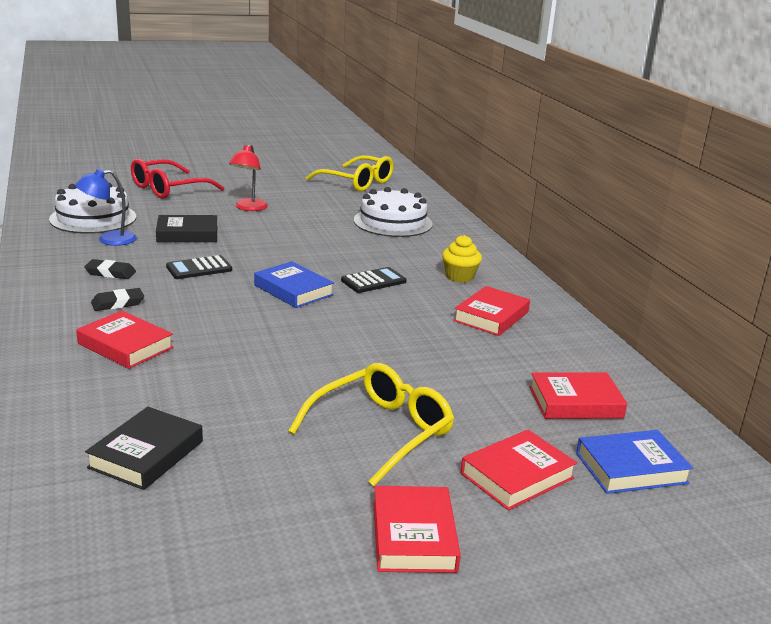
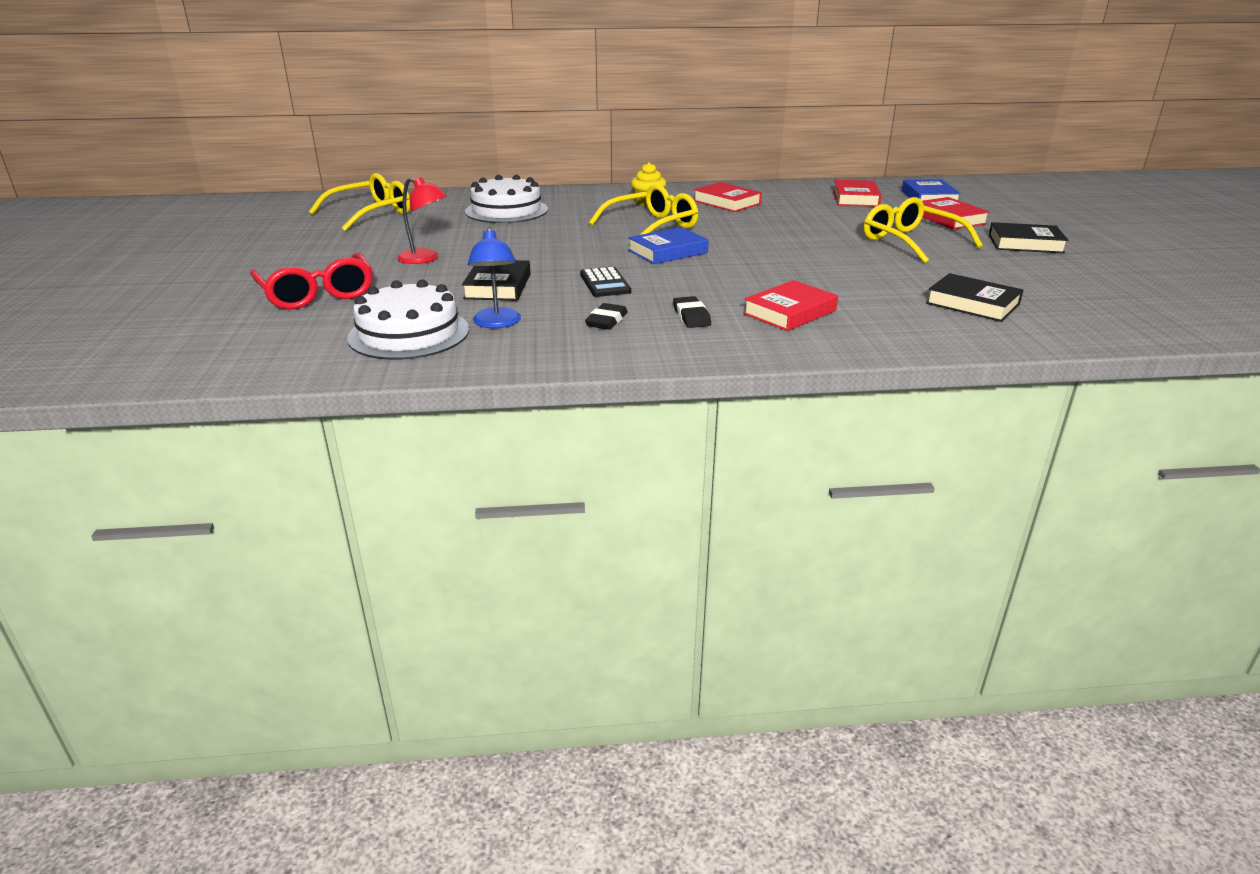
camera: 75 degrees left, 5 degrees up
(373, 281) = (652, 226): black calculator -> yellow glasses
(414, 536) = (1025, 244): red book -> black book

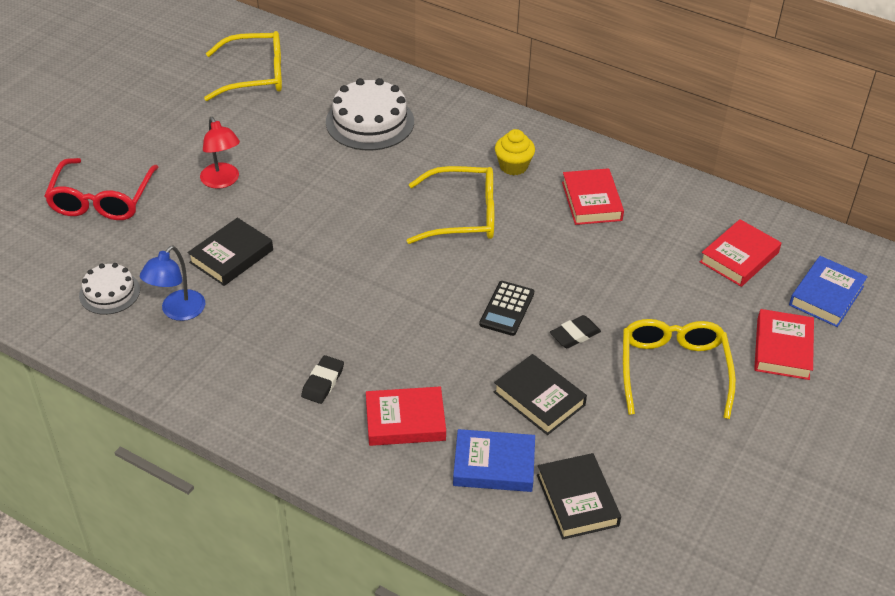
camera: 35 degrees right, 15 degrees up
(409, 333) = (109, 292): white cake -> white cake, size x0.59
(605, 283) = (315, 295): black calculator -> black calculator (507, 309)
(606, 321) = (255, 352): black eraser -> black eraser (575, 335)
(668, 251) = (424, 269): blue book -> blue book (494, 465)
(1025, 244) = (790, 437): black book -> black book (539, 398)

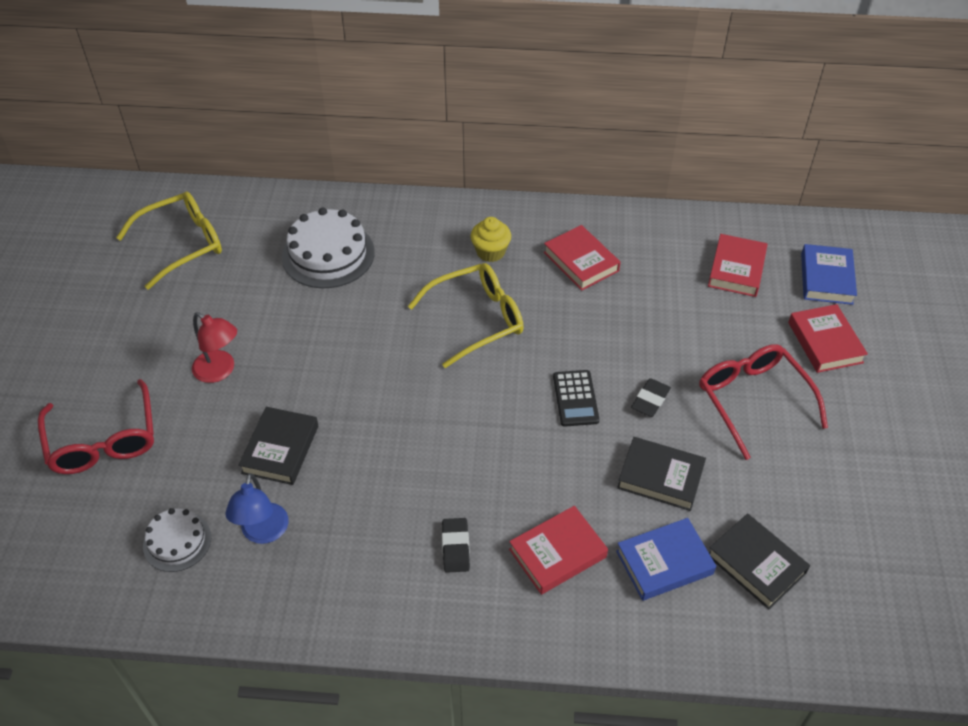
camera: 25 degrees left, 5 degrees up
(673, 370) = (753, 400): yellow glasses -> red glasses

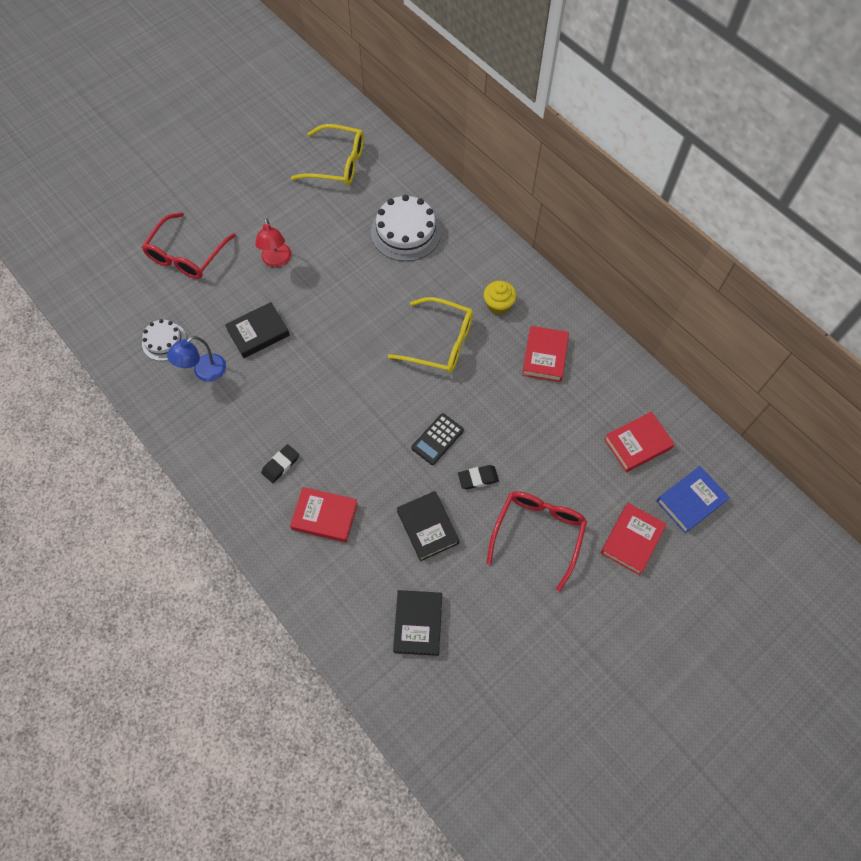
camera: 45 degrees right, 15 degrees up
(664, 562) = (371, 574): blue book -> none

